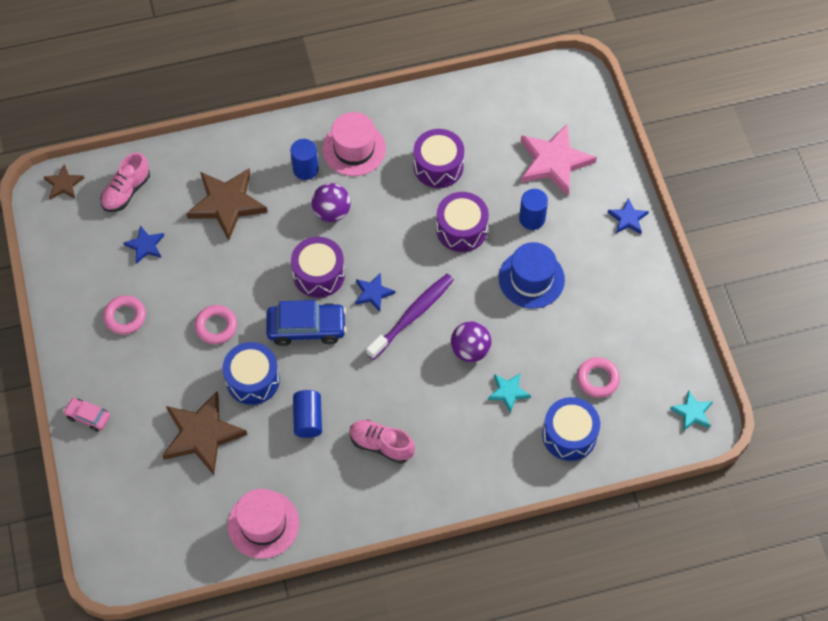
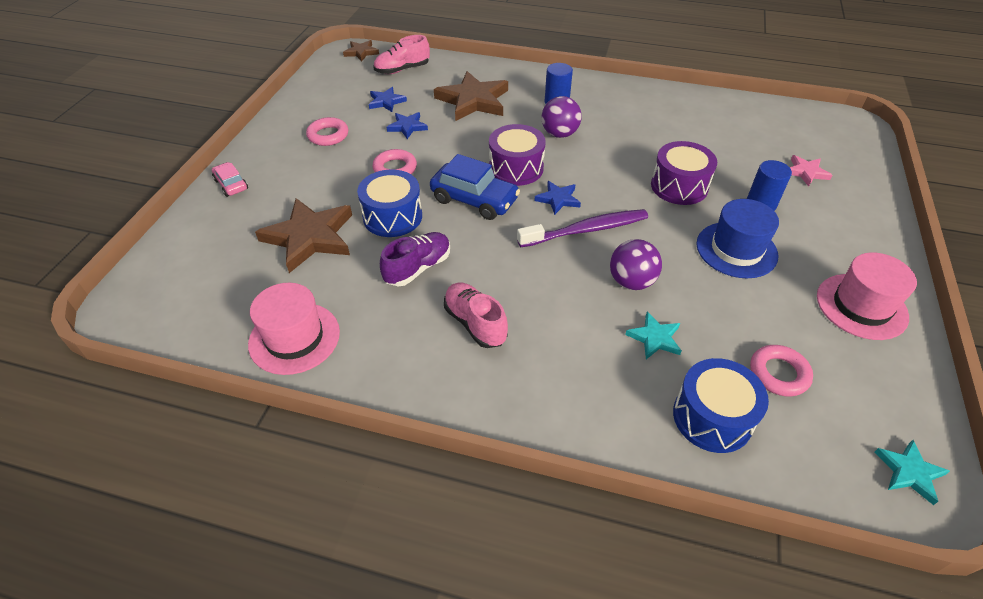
camera: 30 degrees right, 15 degrees down
(308, 419) = (418, 268): blue cylinder -> purple shoe
(354, 149) = (608, 104): pink hat -> pink hat (861, 306)
(438, 166) = (681, 138): purple drum -> none
(554, 162) = (806, 172): pink star -> pink star, size x0.51
(628, 218) = (877, 242): blue star -> blue star (407, 127)

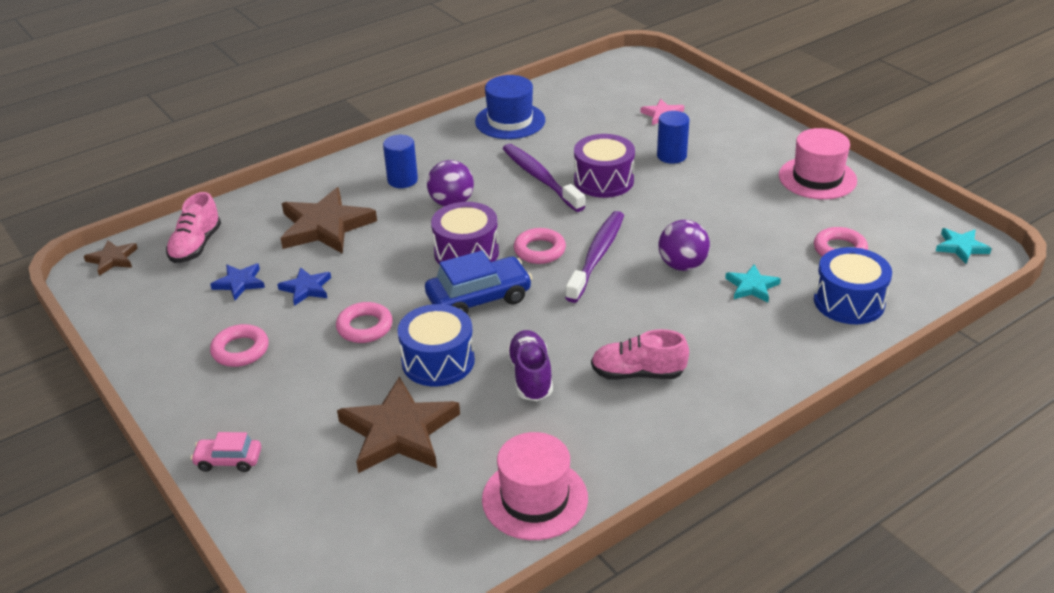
camera: 50 degrees left, 10 degrees down
(558, 199) = (539, 250): blue star -> pink ring
(639, 156) = (540, 178): none -> purple toothbrush
(736, 249) = (705, 196): blue hat -> blue hat (510, 121)

